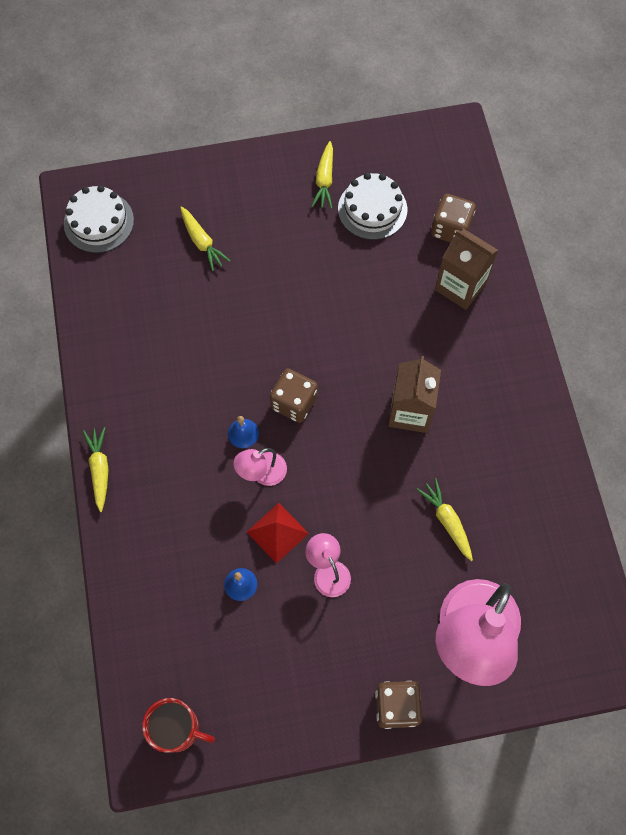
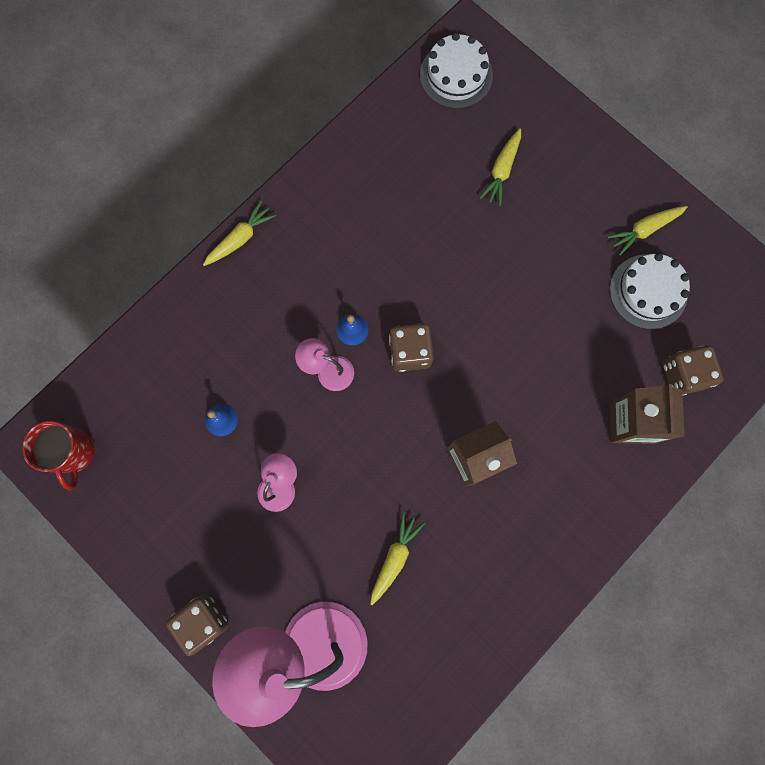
camera: 55 degrees right, 10 degrees up
(277, 532) = (285, 419): red pyramid -> none

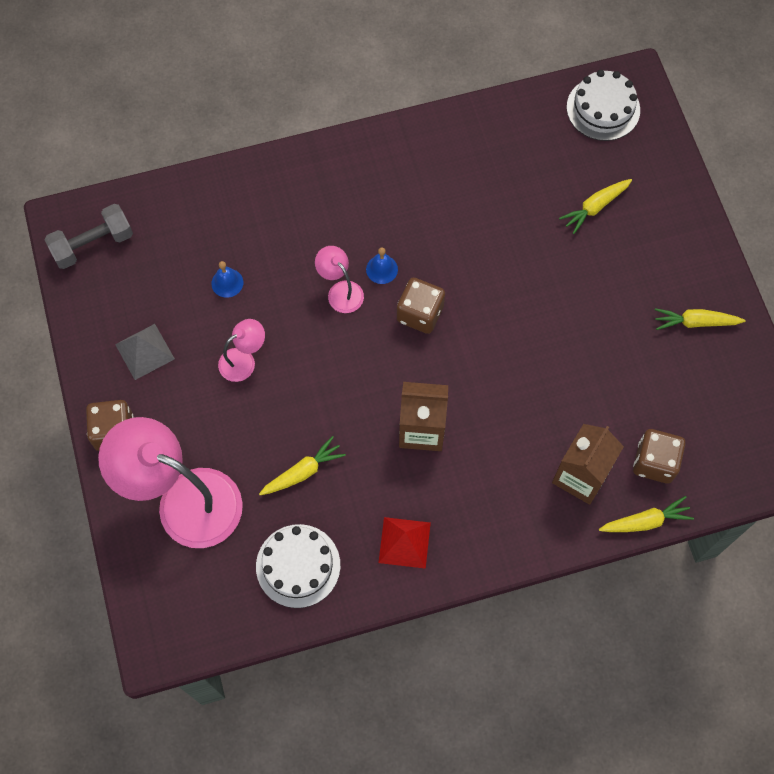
camera: 30 degrees right, 10 degrees down
(73, 452) = (93, 244): red mug -> grey dumbbell
(185, 528) = (144, 351): none -> grey pyramid
(240, 238) = (332, 148): yellow carrot -> yellow carrot (645, 521)
(520, 570) = (404, 542): none -> red pyramid
(648, 291) = (666, 375): white cake -> white cake (298, 565)

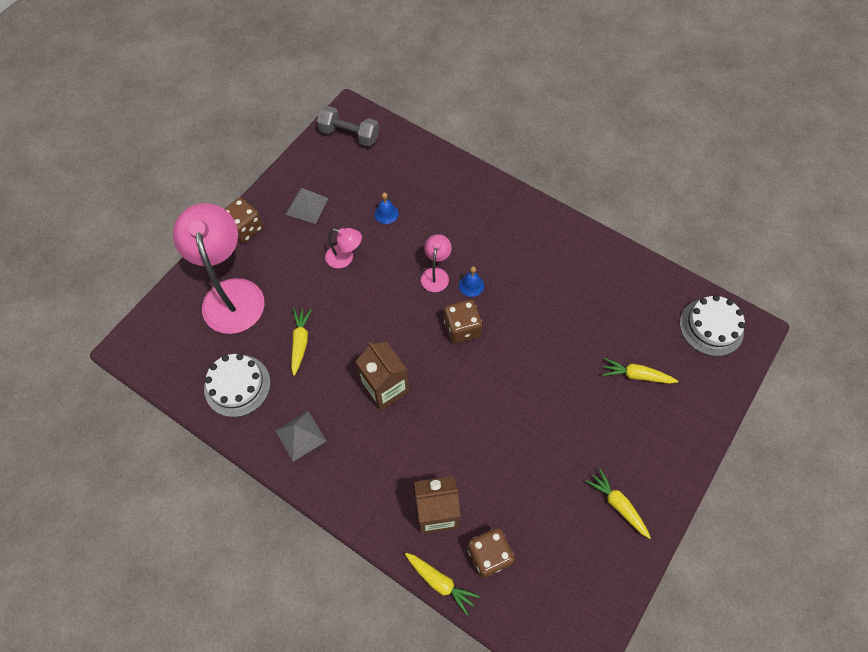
camera: 50 degrees right, 5 degrees down
(302, 472) = (300, 342): yellow carrot -> yellow carrot turned 105 degrees counterclockwise
(404, 542) = (300, 435): red pyramid -> grey pyramid

